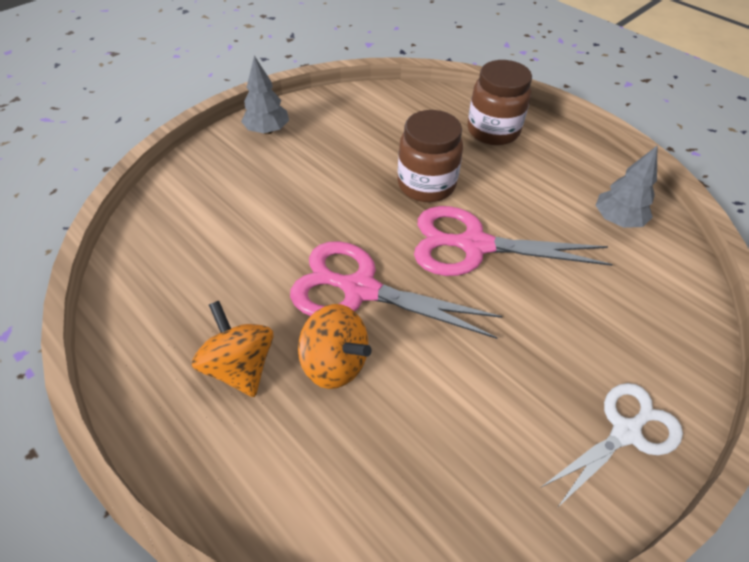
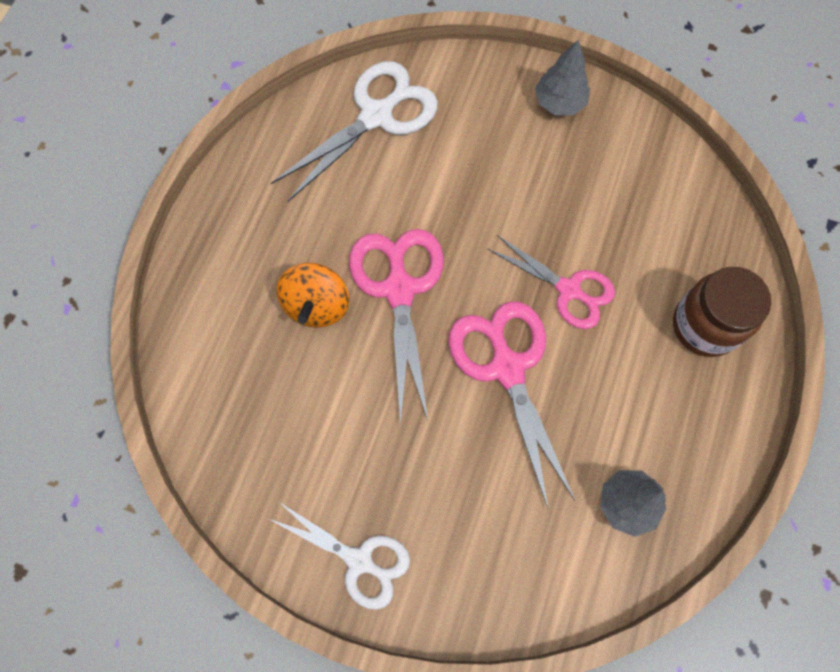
camera: 65 degrees right, 20 degrees up
(177, 239) = (376, 116): none -> white scissors
(240, 366) = (281, 238): orange spinning top -> none
(426, 184) = (568, 290): brown jar -> pink scissors

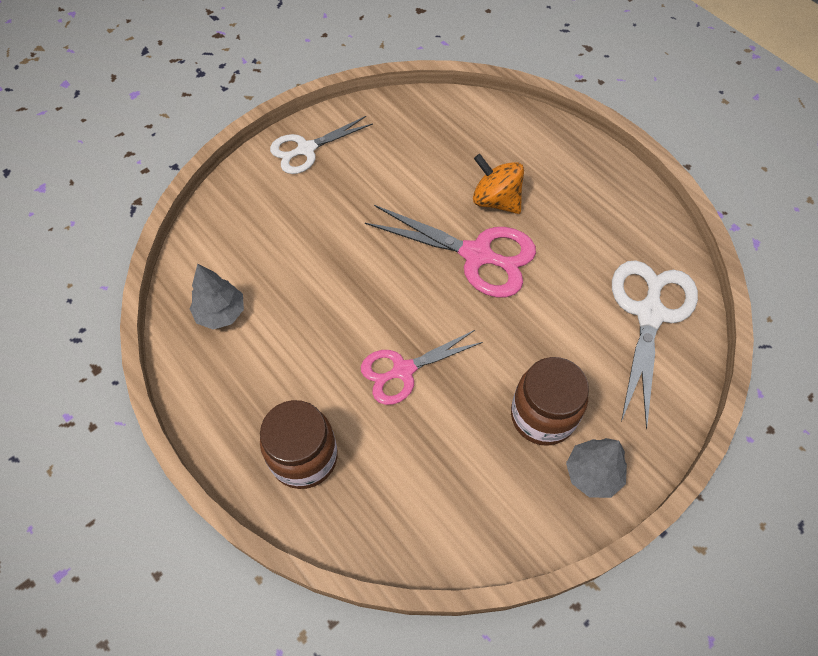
camera: 120 degrees right, 10 degrees down
(376, 116) = (649, 314): white scissors -> white scissors turned 150 degrees counterclockwise
(507, 368) = (370, 292): pink scissors -> none
(534, 158) = (542, 416): none -> brown jar

